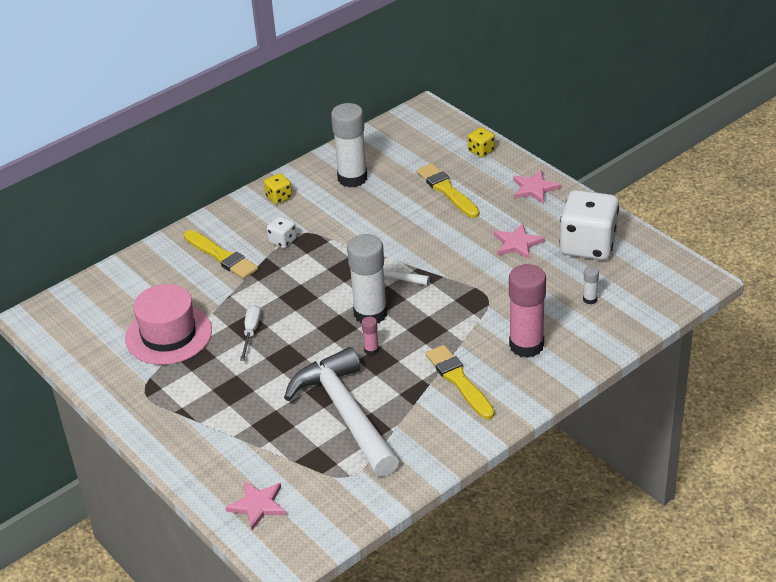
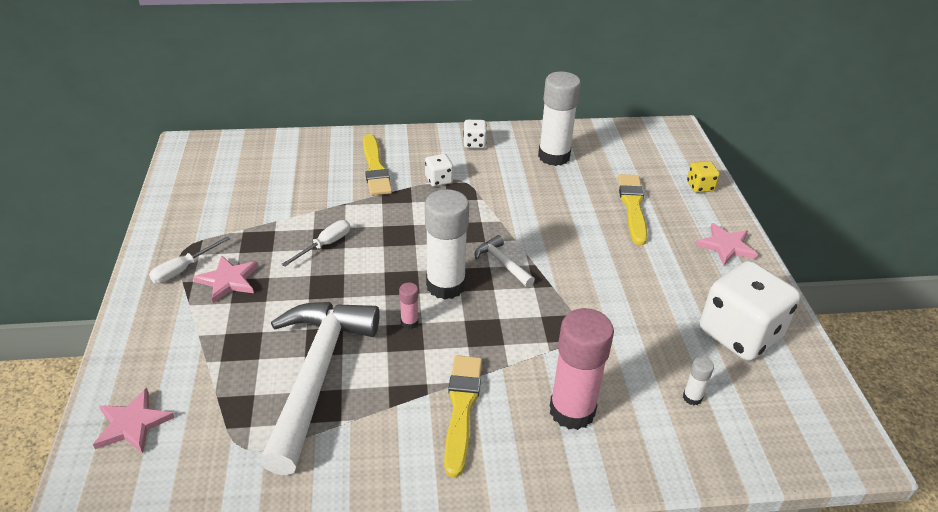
camera: 30 degrees right, 0 degrees up
(164, 404) = (183, 269): none -> white screwdriver
(168, 334) = (260, 211): pink hat -> none
(279, 197) = (474, 143): yellow dice -> white dice
(517, 243) = (660, 292): pink star -> pink star (228, 280)

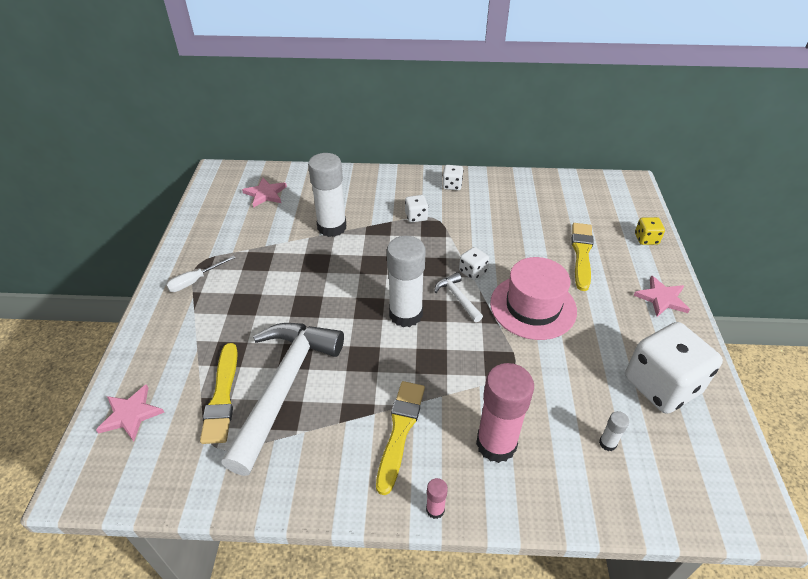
camera: 10 degrees right, 5 degrees up
(228, 280) = (228, 294): pink star -> pink star (265, 194)
(325, 245) = (311, 269): white screwdriver -> none
(375, 168) = (365, 202): yellow brush -> yellow brush (222, 396)
(409, 322) = (369, 346): pink glue stick -> pink glue stick (435, 509)
(514, 234) = (472, 271): none -> white dice
(554, 156) = (519, 202): white glue stick -> white glue stick (332, 227)
(588, 266) = (533, 307): none -> pink hat

